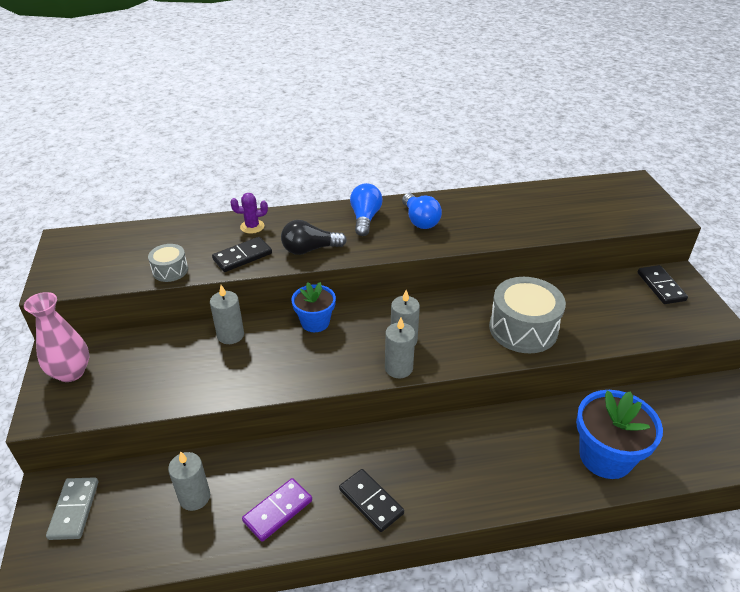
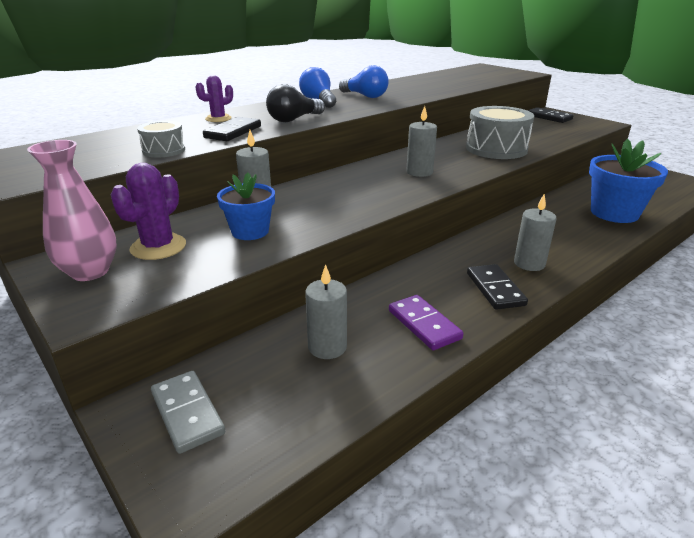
camera: 30 degrees left, 10 degrees down
(127, 362) = (158, 247): none -> purple cactus
(278, 511) = (424, 324): purple domino -> purple domino turned 45 degrees counterclockwise
(315, 322) = (330, 180): blue flower pot -> blue flower pot (250, 231)
(371, 501) = (495, 289): black domino -> black domino turned 60 degrees clockwise
(398, 368) = (438, 185): grey candle -> grey candle (529, 263)

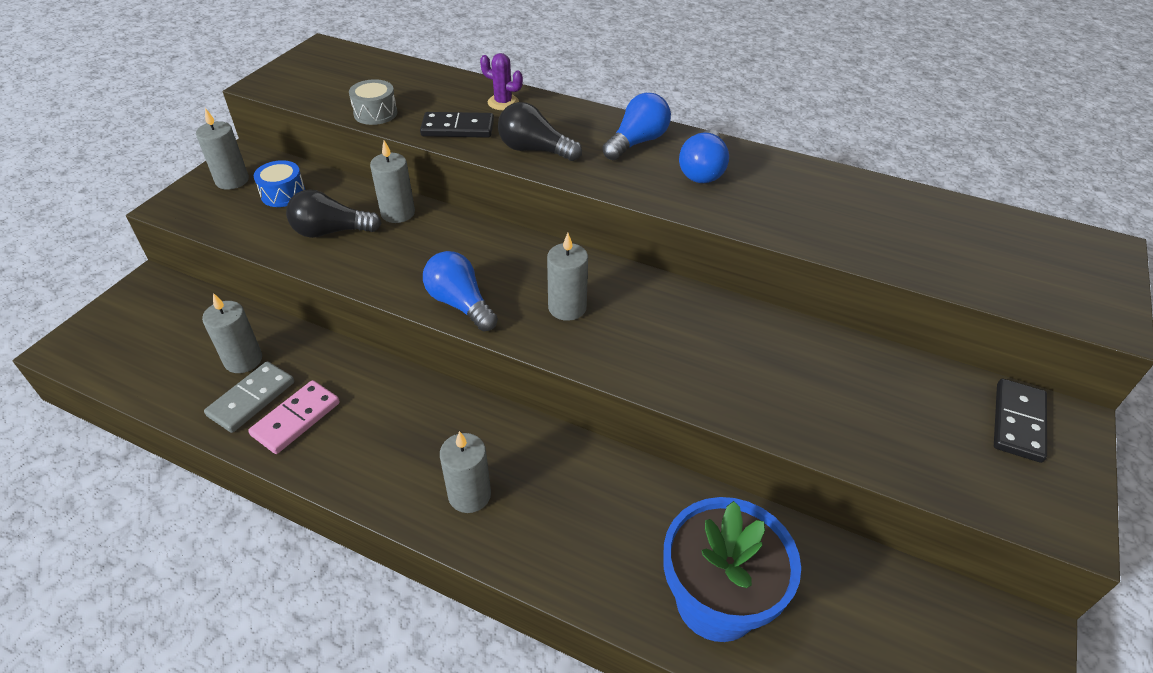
camera: 65 degrees right, 15 degrees up
(90, 272) = (232, 180): pink vase -> grey candle
(158, 247) = (283, 194): purple cactus -> blue drum
(187, 413) = (147, 312): grey domino -> grey domino (251, 399)
(250, 231) = (331, 231): blue flower pot -> black light bulb
(391, 198) = (460, 304): none -> blue light bulb
(424, 324) = (296, 419): purple domino -> pink domino
(495, 289) = (389, 468): black domino -> none
(496, 149) = (733, 370): grey drum -> none

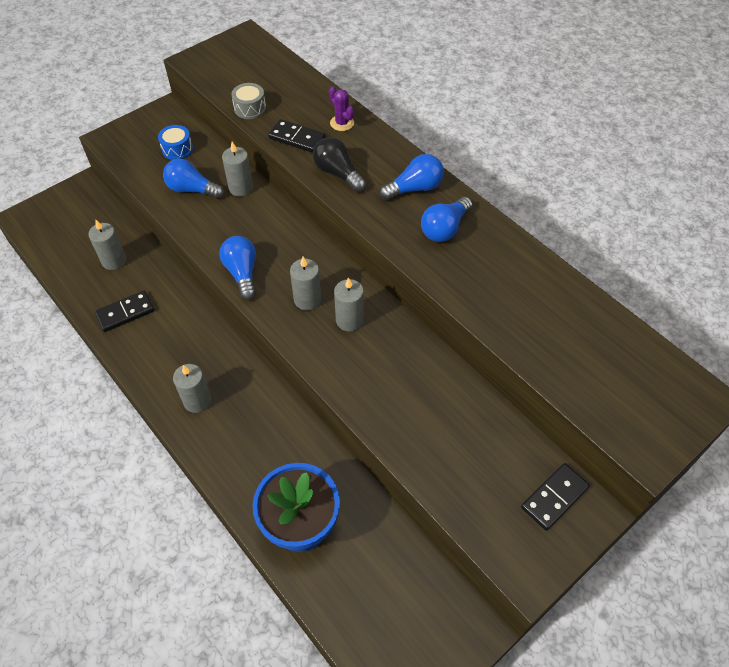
camera: 25 degrees right, 10 degrees up
(232, 180) = (151, 128): grey candle -> grey candle (349, 320)
(251, 399) = (107, 290): grey domino -> none
(296, 419) = (125, 313): pink domino -> black domino
(331, 231) = (192, 189): black light bulb -> blue light bulb

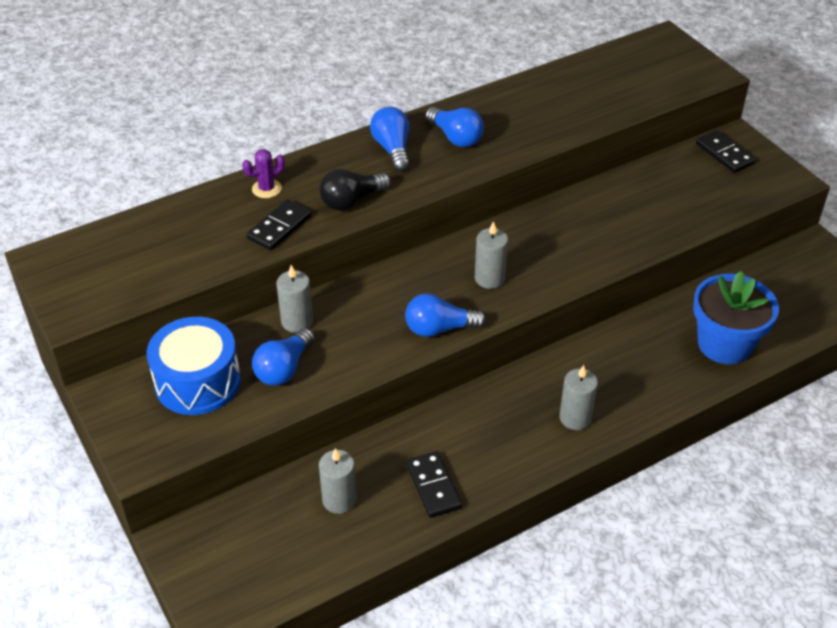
camera: 80 degrees left, 10 degrees down
(177, 149) = (198, 382): blue drum -> blue drum, size x1.94
(250, 108) = (205, 264): grey drum -> none
(349, 320) = (523, 250): grey candle -> none

